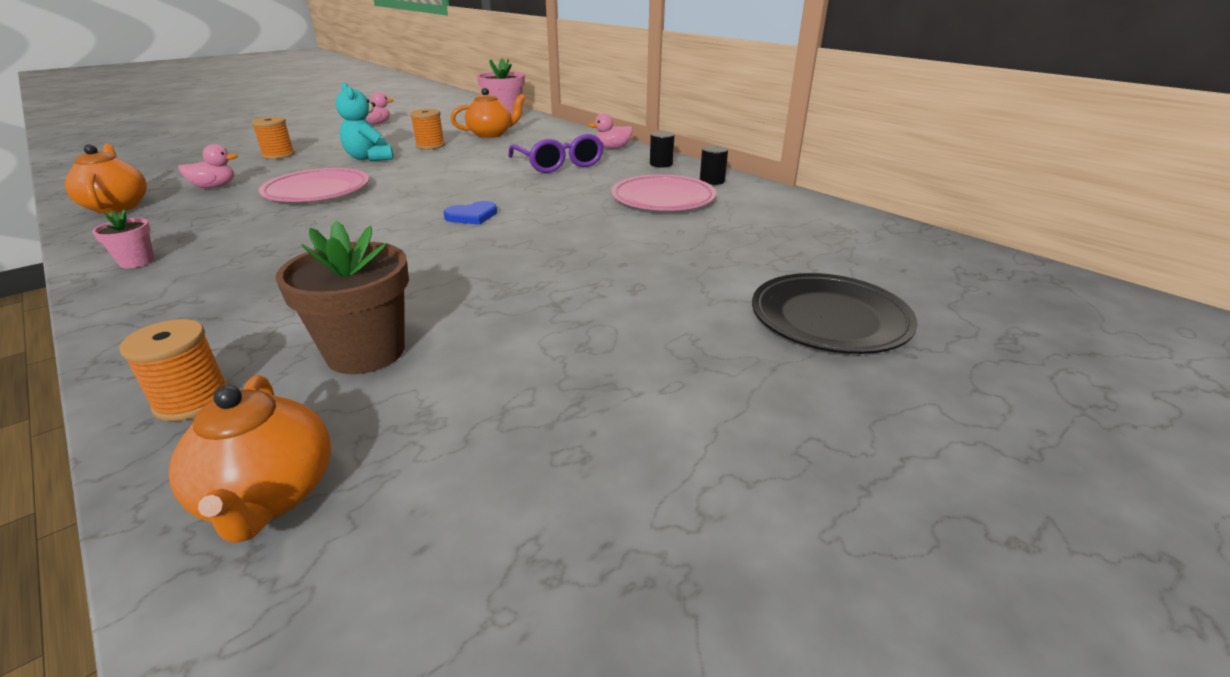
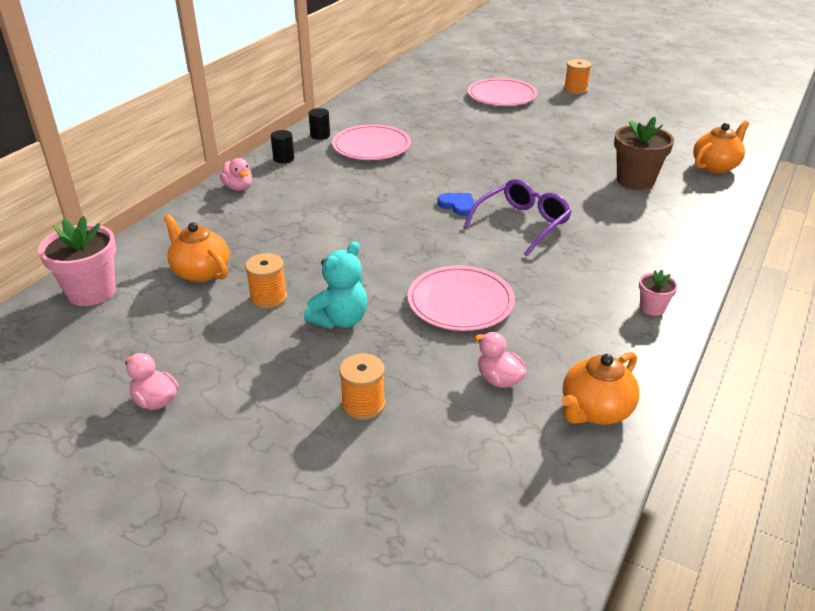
camera: 110 degrees left, 5 degrees up
(192, 400) = (707, 204): orange spool -> orange spool (575, 90)
(559, 164) = (306, 202): purple glasses -> purple glasses (522, 224)
(829, 319) = (501, 96): black plate -> pink plate

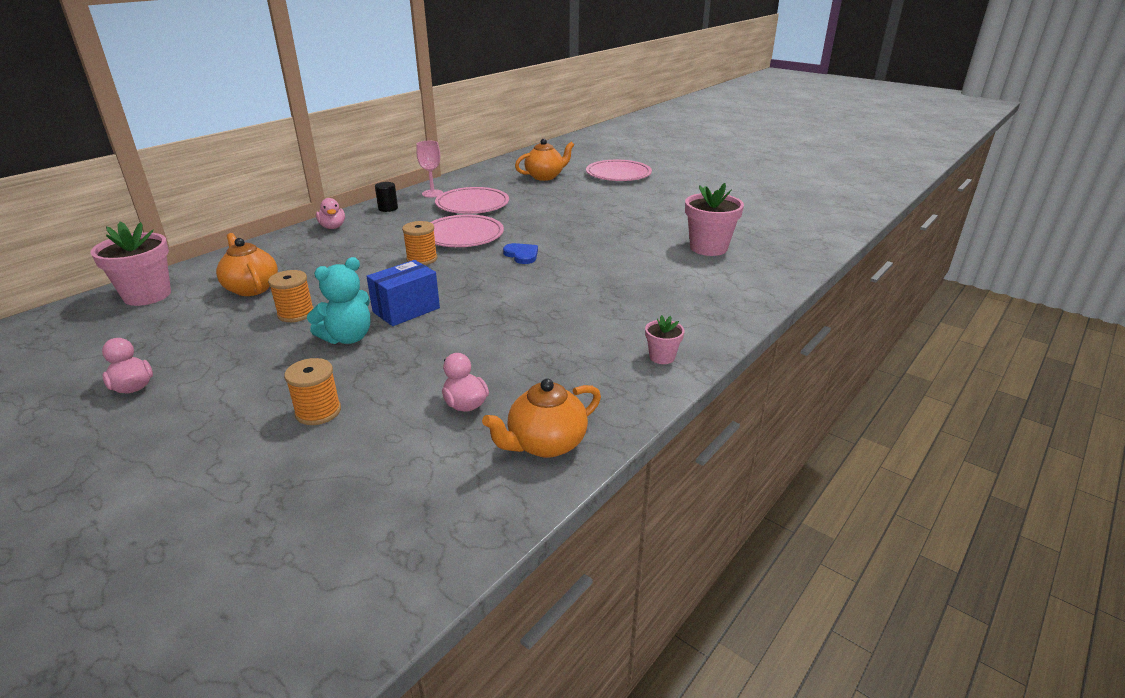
camera: 10 degrees right, 5 degrees down
(320, 135) = (432, 193): black cylinder -> pink goblet
(379, 282) = (406, 310): none -> blue box
(460, 302) = (471, 334): pink plate -> pink plate (463, 235)
(522, 224) = (573, 274): purple glasses -> none
(575, 90) = (692, 173): orange spool -> orange spool (422, 259)
(635, 180) = (708, 248): brown flower pot -> pink flower pot
(715, 166) = (797, 242): orange teapot -> orange teapot (545, 176)

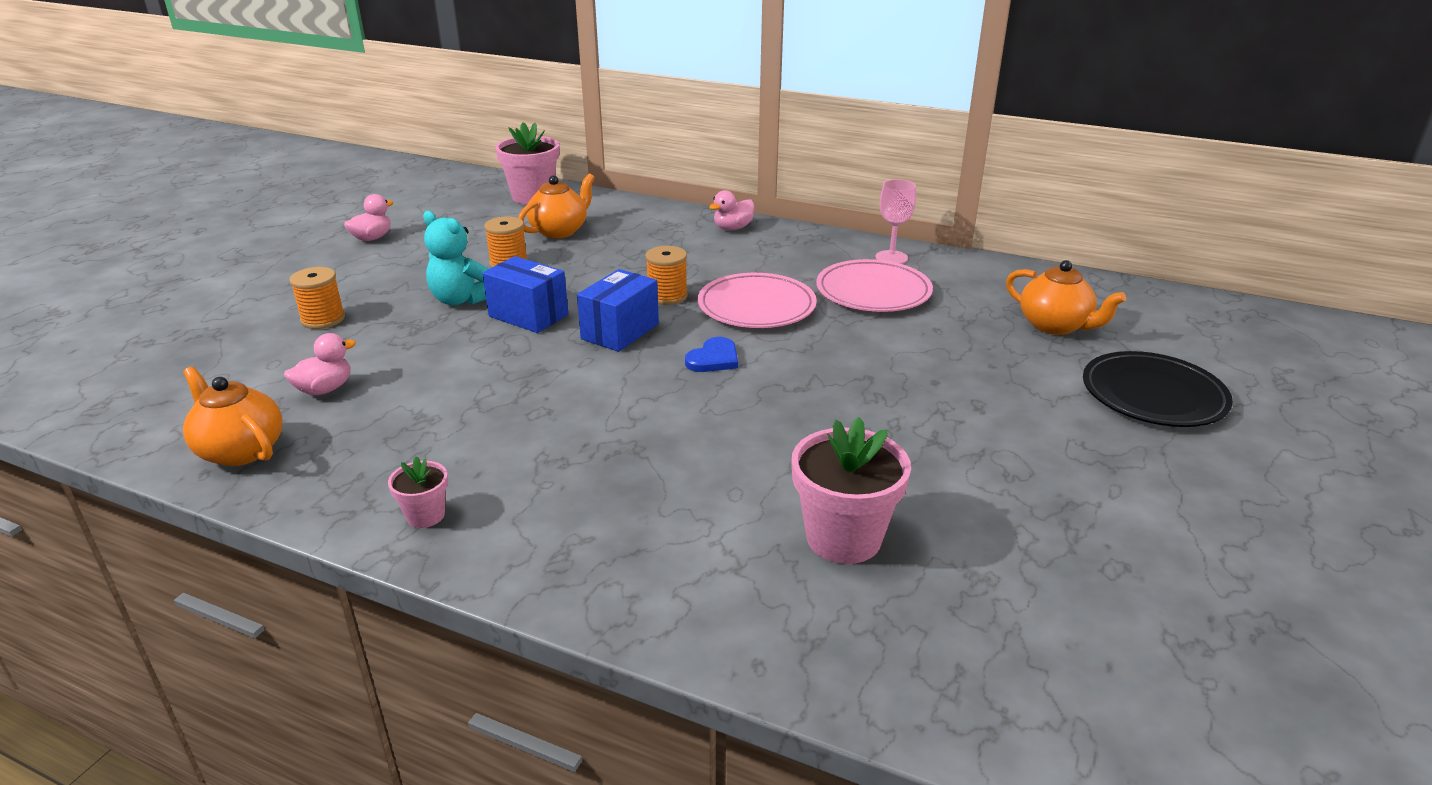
camera: 75 degrees right, 0 degrees up
(388, 208) = (814, 243): black cylinder -> none
(462, 279) = (620, 331): none -> blue box
(618, 174) = (1153, 395): pink plate -> black plate

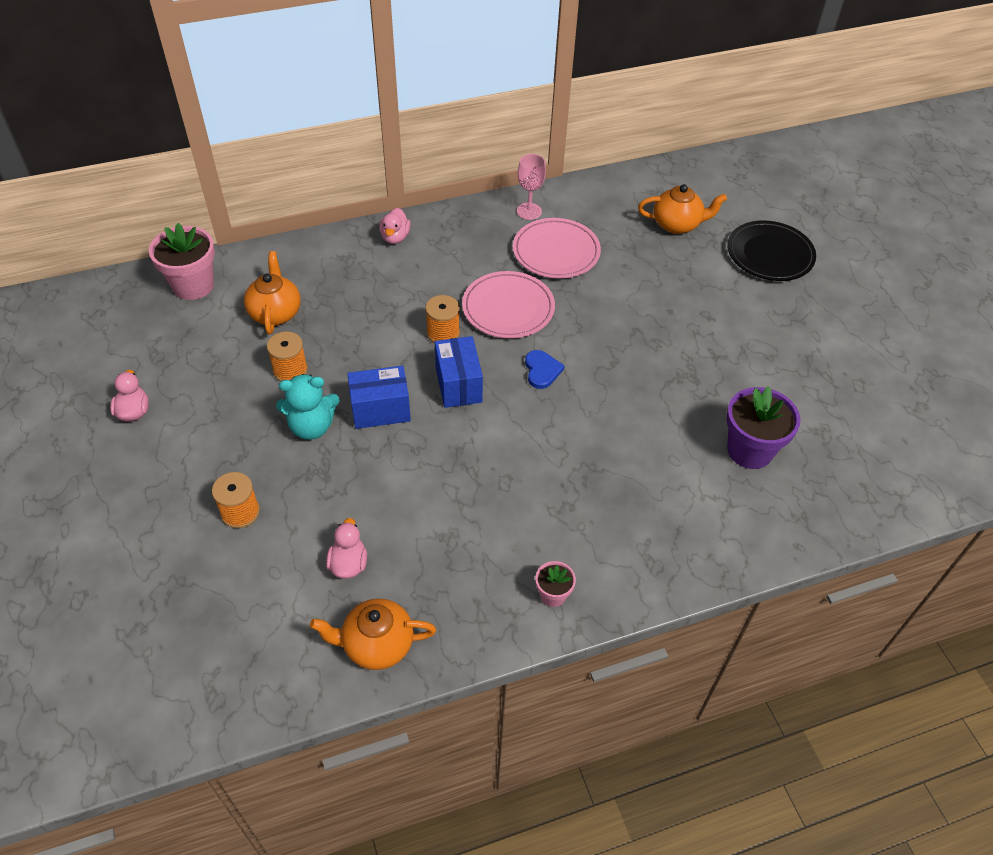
camera: 45 degrees left, 20 degrees up
(843, 538) = (749, 450): pink flower pot -> purple flower pot

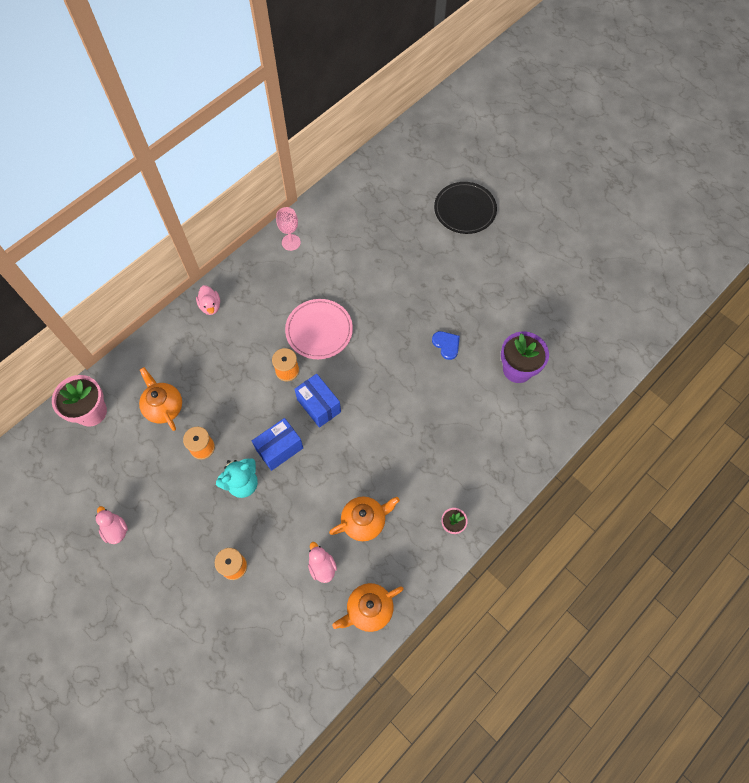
camera: 25 degrees left, 15 degrees up
(542, 370) = (366, 369): blue heart -> blue heart (446, 345)
(556, 252) = (327, 269): pink plate -> none
(677, 224) = (395, 210): orange teapot -> orange teapot (364, 521)

